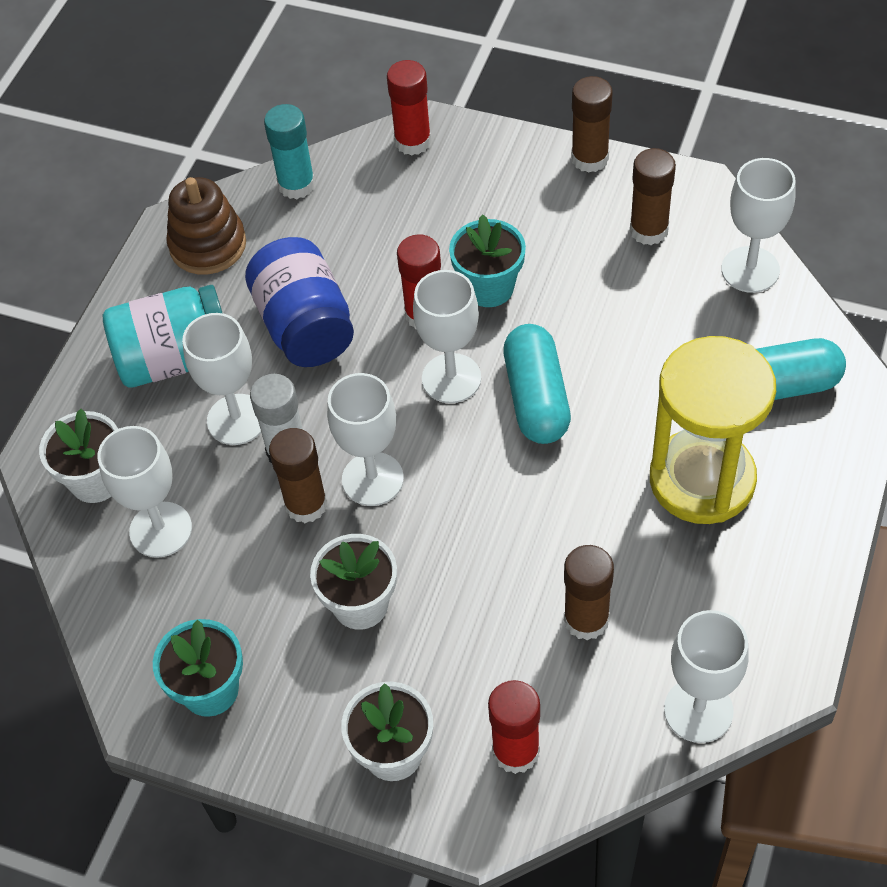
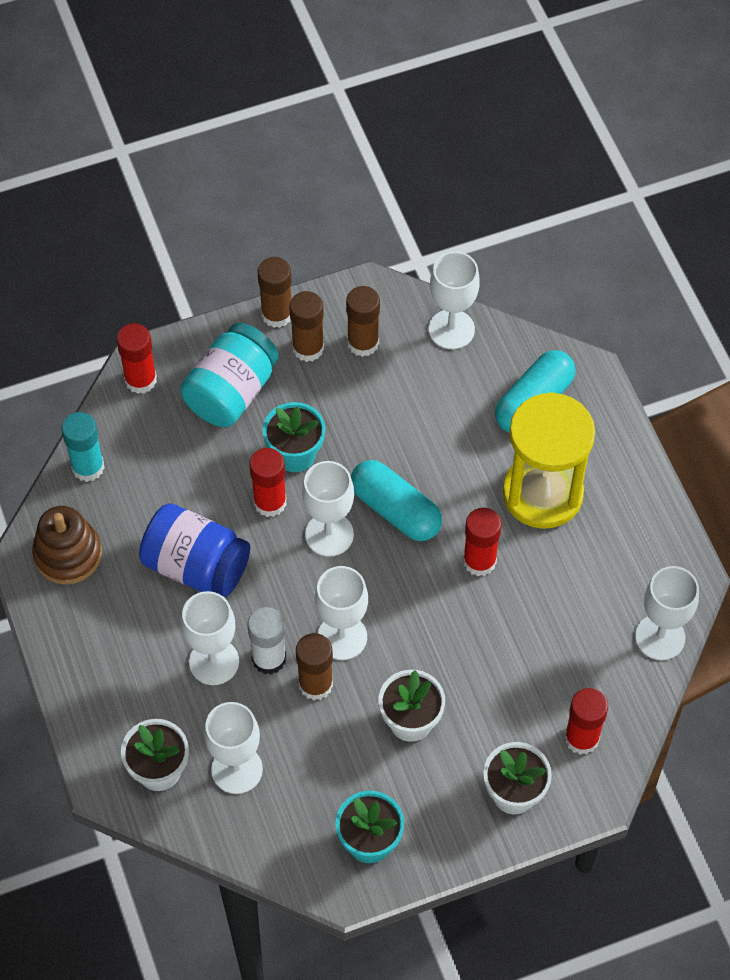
camera: 45 degrees left, 5 degrees up
(175, 359) = (128, 650): turquoise jar -> turquoise jar (231, 392)
(574, 500) = (479, 561): none -> red glue stick
(586, 619) = (552, 630): brown glue stick -> brown glue stick (308, 348)

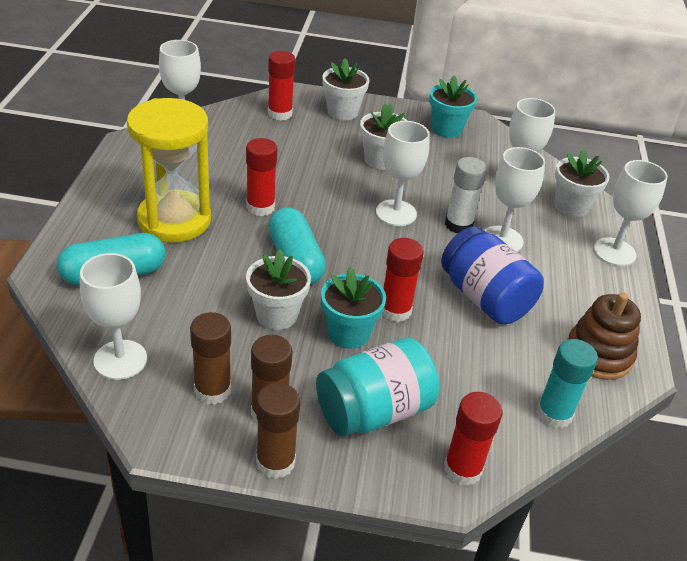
camera: 155 degrees left, 20 degrees down
(315, 684) = (433, 200): brown glue stick -> none
(329, 534) = (361, 269): white goblet -> white goblet (614, 252)
(367, 438) = (277, 315): none -> white flower pot

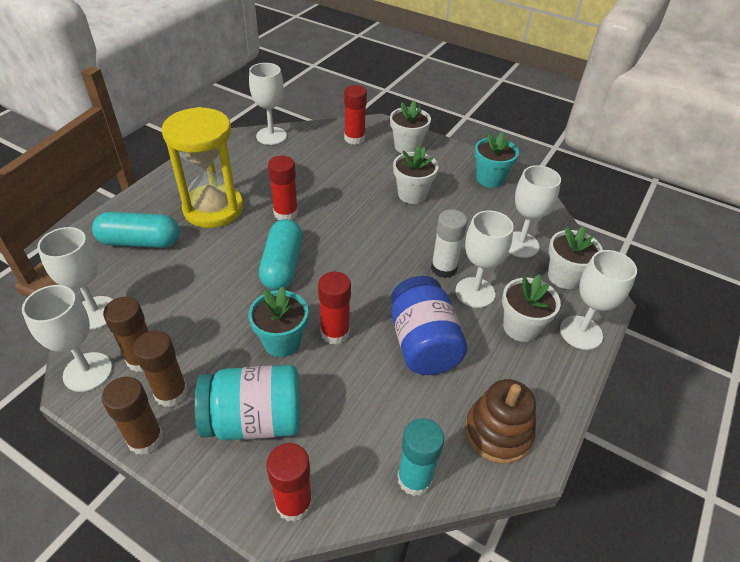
camera: 25 degrees right, 5 degrees up
(277, 315) = (235, 309): white flower pot -> white flower pot (521, 327)
(396, 213) = (394, 244): white goblet -> white goblet (87, 372)

